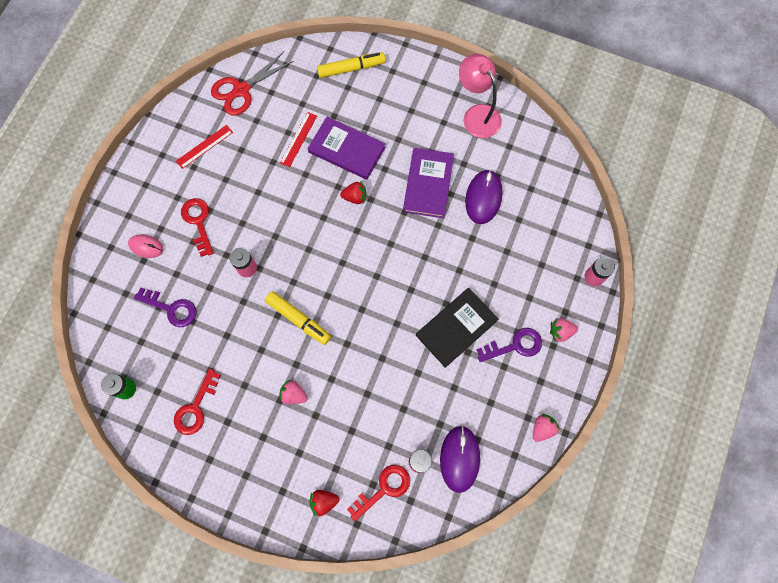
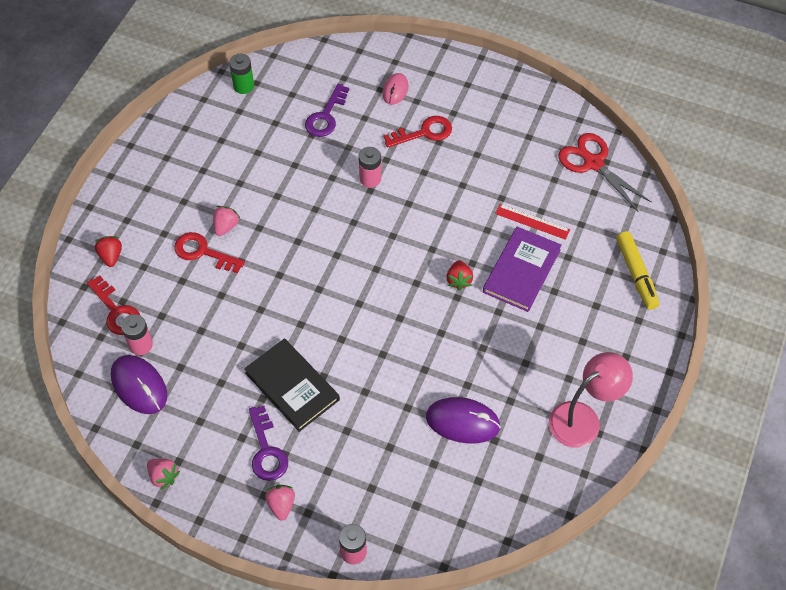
camera: 90 degrees right, 15 degrees down
(196, 408) = (219, 143): red key -> red key (203, 252)
(204, 146) = (516, 133): red ruler -> none
(298, 319) = (309, 228): yellow marker -> none
(428, 184) = (479, 359): purple book -> none
(459, 459) = (139, 386): purple mouse -> purple mouse turned 45 degrees clockwise

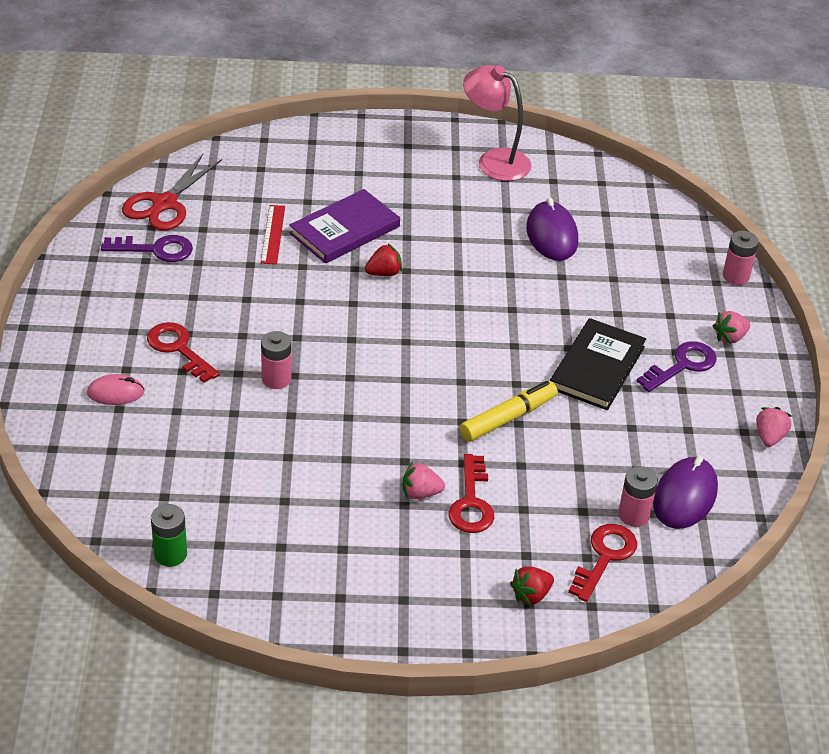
camera: 115 degrees left, 15 degrees down
(326, 116) = (190, 449): purple key -> purple key (156, 249)
(521, 271) = (345, 230): purple book -> purple book turned 45 degrees counterclockwise
(636, 274) = (304, 152): yellow marker -> yellow marker (508, 418)

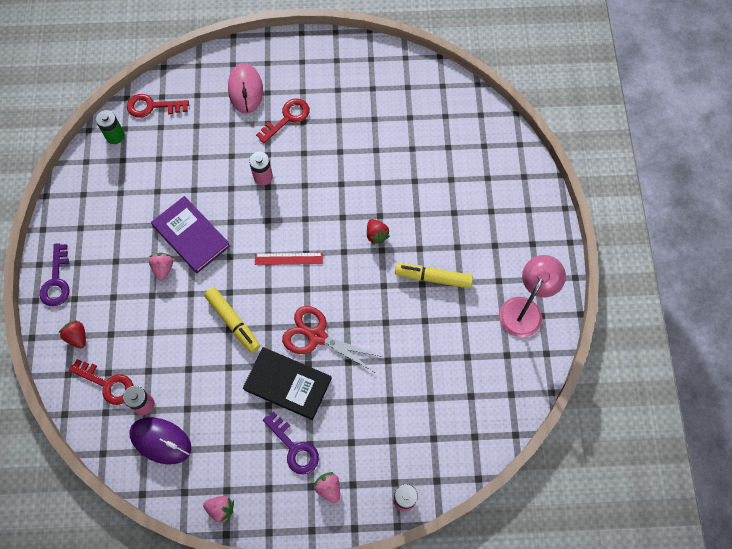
camera: 90 degrees right, 25 degrees up
(115, 393) = (245, 90): pink mouse -> pink mouse, size x1.62
(156, 249) = (384, 92): purple key -> purple key (56, 281)
(165, 204) = (433, 91): red scissors -> red scissors (317, 336)
(273, 234) = (410, 160): red ruler -> red ruler (288, 258)
(345, 230) = (421, 206): purple book -> purple book (191, 236)
(449, 229) = (433, 278): none -> yellow marker
(471, 502) = (155, 300): red key -> red key (152, 106)
(551, 235) = (436, 353): purple mouse -> none

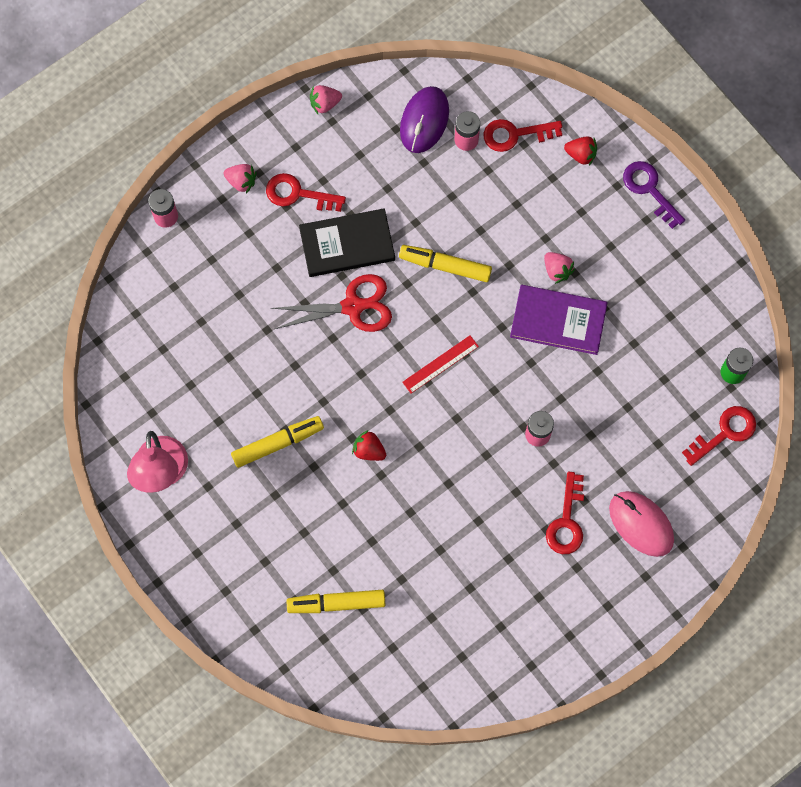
camera: 145 degrees right, 5 degrees up
(161, 441) = (424, 121): purple mouse -> purple mouse turned 60 degrees counterclockwise
(294, 448) = (298, 194): purple key -> red key
(462, 160) = (336, 603): none -> yellow marker

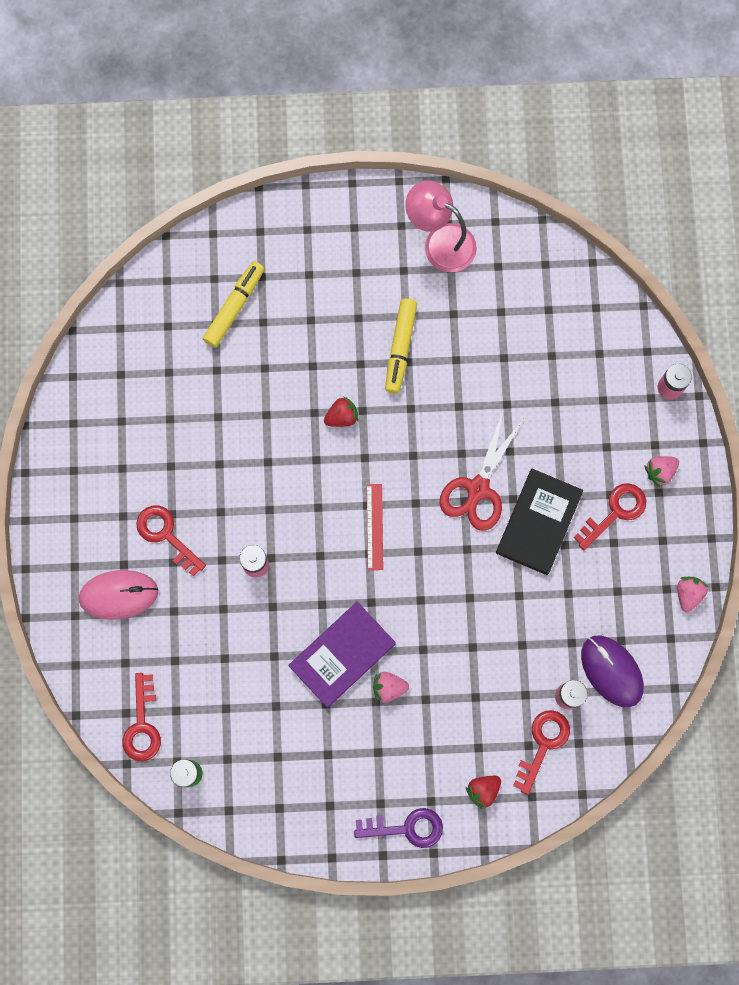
camera: 125 degrees right, 5 degrees up
(445, 266) = (460, 593): yellow marker -> none

